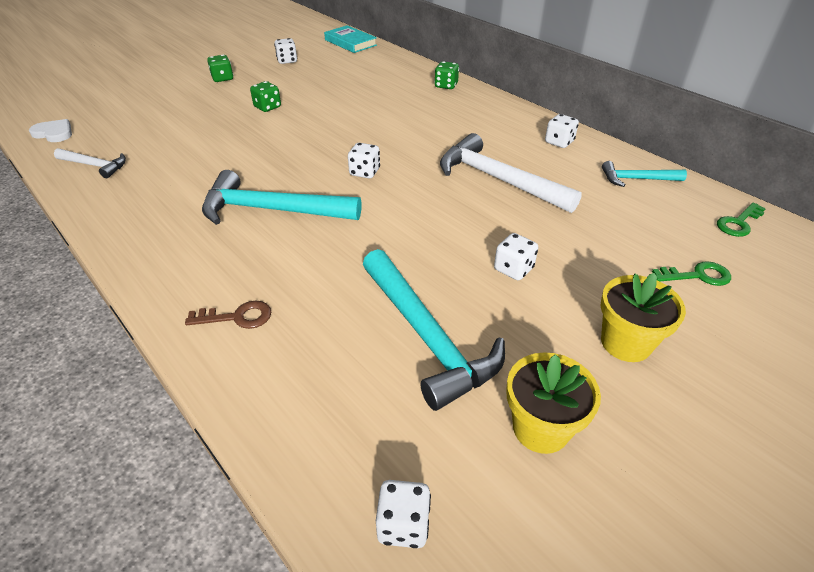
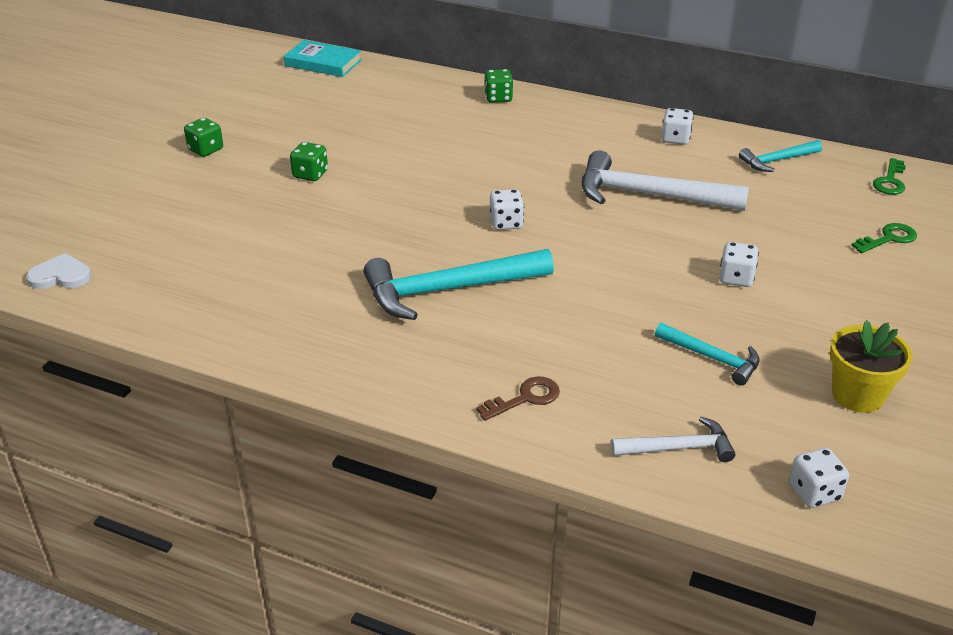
camera: 25 degrees left, 5 degrees down
(95, 165) = (174, 300): white hammer -> white hammer (678, 448)
(287, 61) = (266, 106): white dice -> none
(427, 336) = (712, 358): turquoise hammer -> turquoise hammer, size x0.54
(626, 343) = (872, 311): yellow flower pot -> none

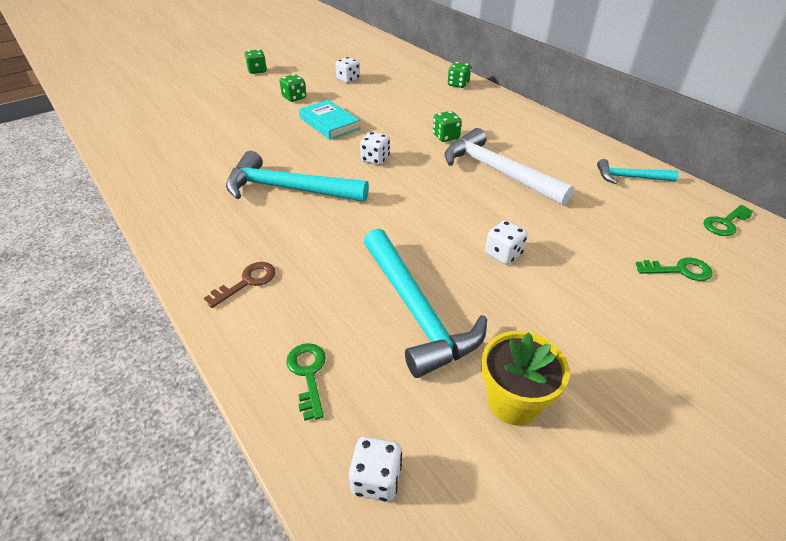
camera: 30 degrees right, 5 degrees up
(60, 276) = (106, 113): white heart -> none
(323, 63) = (375, 43): turquoise book -> turquoise book (329, 123)
(525, 398) = (247, 282): brown key -> brown key turned 45 degrees counterclockwise
(554, 171) = (446, 137): none -> green dice
(675, 139) = (559, 140): white dice -> white dice (348, 79)
(678, 448) = (308, 374): white hammer -> green key
(712, 358) = (416, 310): turquoise hammer -> turquoise hammer, size x1.86

